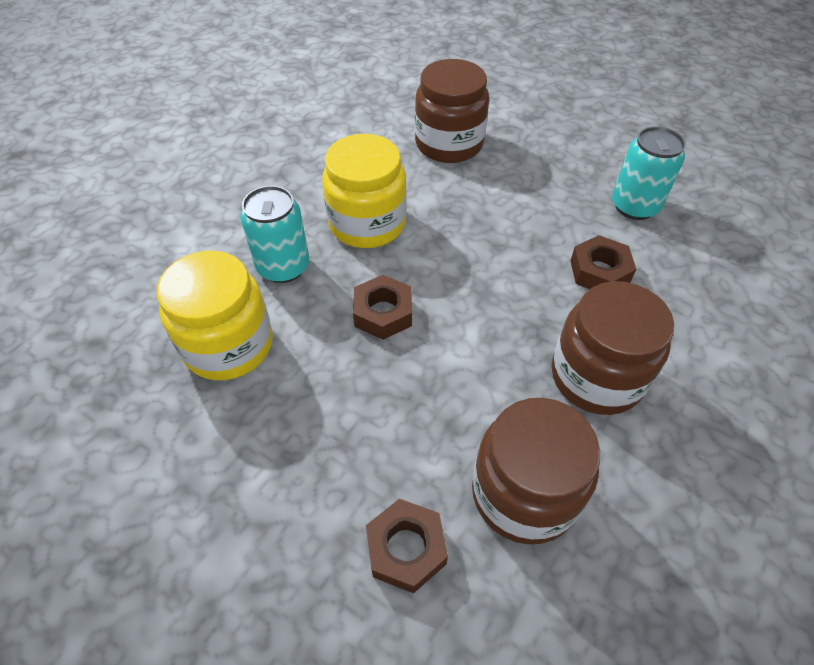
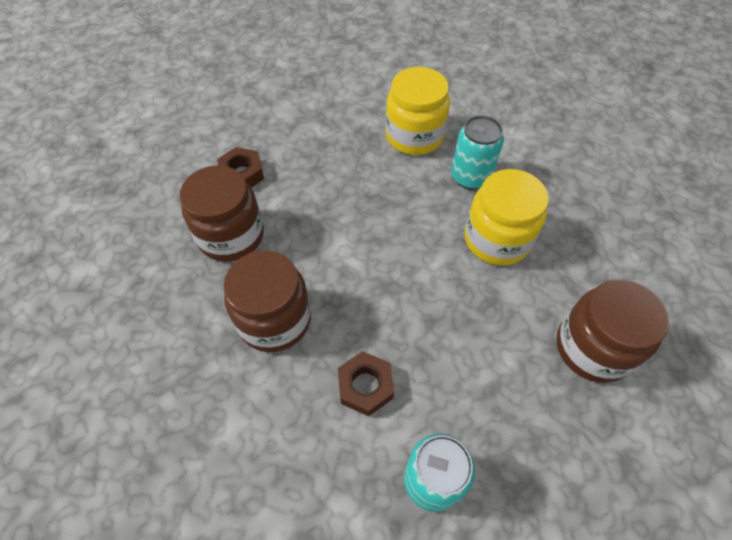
camera: 115 degrees right, 5 degrees up
(383, 313) = (400, 218): brown nut -> none

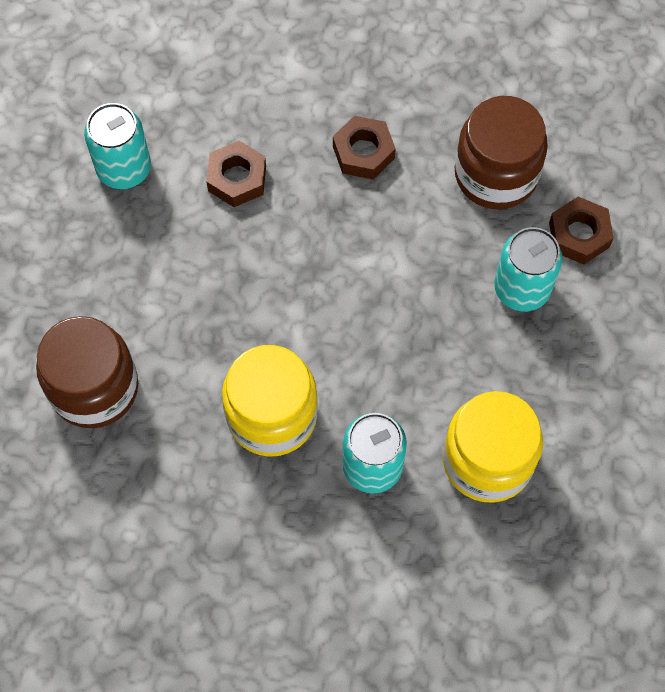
camera: 130 degrees right, 10 degrees up
(274, 320) = (363, 152): brown jar -> brown nut
(301, 178) = (522, 288): none -> turquoise can

